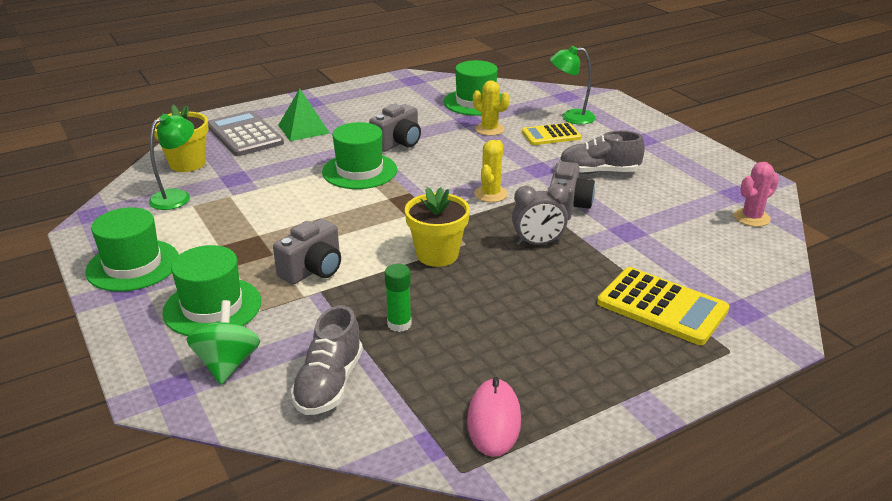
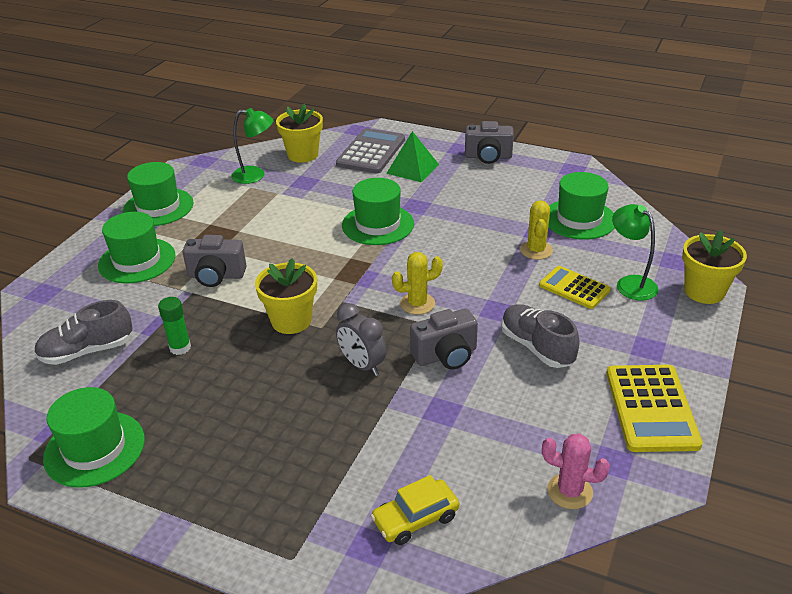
camera: 55 degrees right, 5 degrees up
(227, 364) = (80, 299): green spinning top -> none
(398, 143) = (446, 219): grey camera -> grey camera (488, 157)
(494, 420) = (94, 449): pink mouse -> green hat
(608, 101) = (704, 291): none -> yellow flower pot
(662, 307) = (327, 484): yellow calculator -> yellow calculator (651, 408)
(731, 283) = (415, 519): none -> yellow car

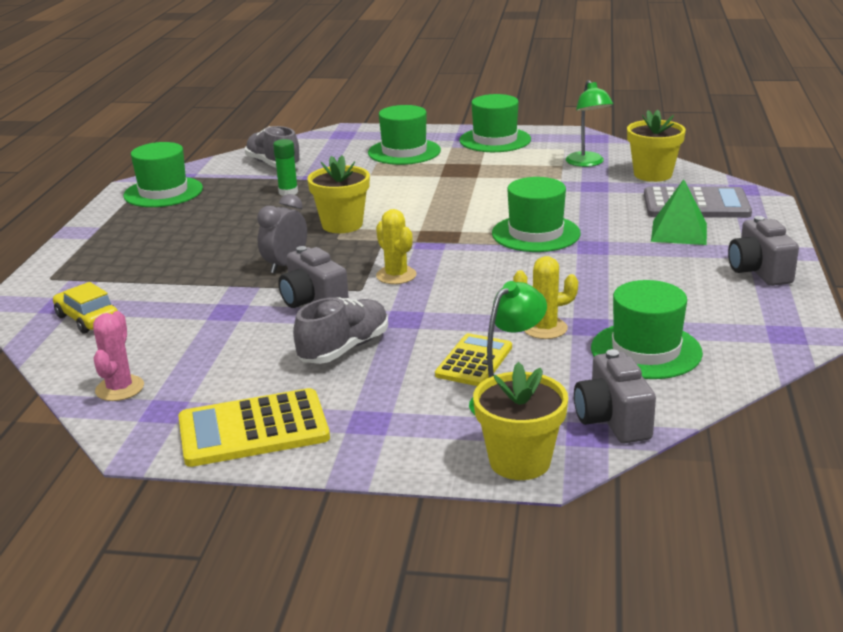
camera: 75 degrees right, 10 degrees down
(216, 276) = (397, 183): grey camera -> grey camera (612, 420)

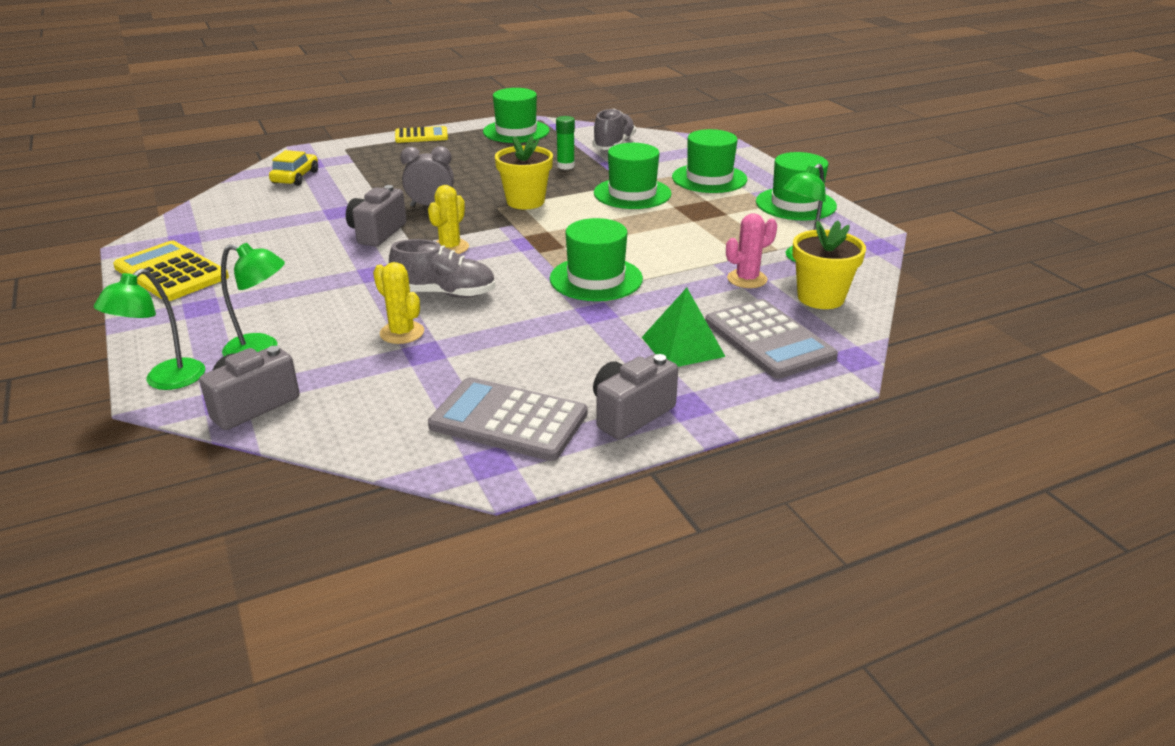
camera: 55 degrees right, 5 degrees up
(119, 388) = (206, 217): pink cactus -> pink cactus (747, 279)
(344, 349) = (308, 266): grey shoe -> grey shoe (445, 293)
(474, 361) = (320, 319): yellow calculator -> yellow calculator (421, 136)
(520, 461) = (165, 381): yellow flower pot -> green lamp
(646, 351) = (393, 390): green hat -> green hat (632, 193)
(732, 314) = (509, 420): none -> grey calculator

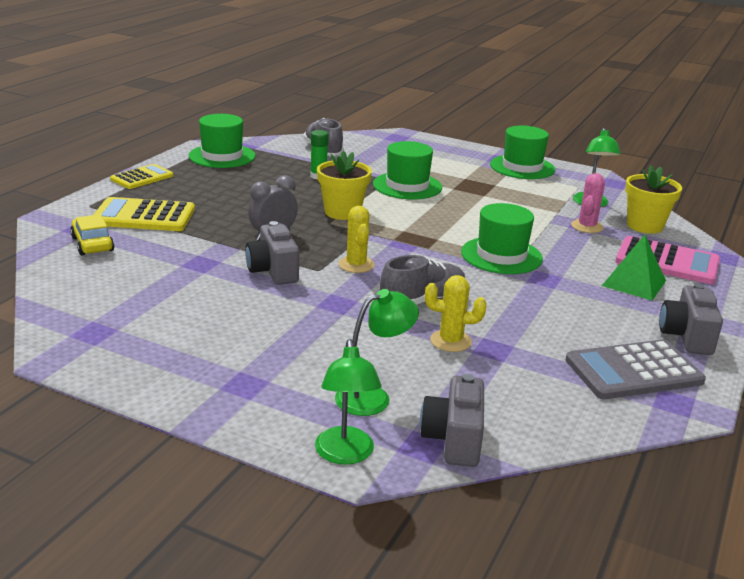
camera: 40 degrees left, 5 degrees down
(171, 272) = (149, 366): yellow calculator -> yellow calculator (144, 216)
(709, 178) = (437, 162): green hat -> none
(768, 340) = (667, 262): grey calculator -> pink calculator

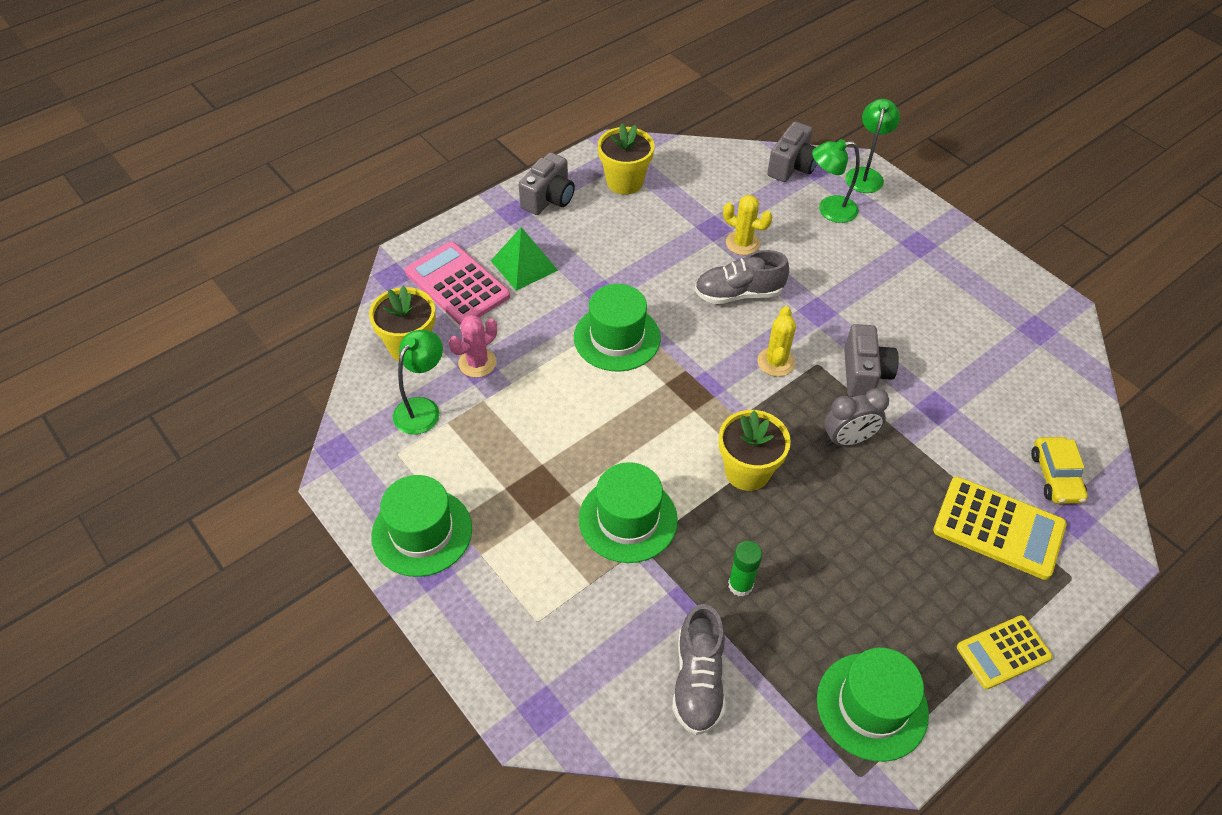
camera: 155 degrees left, 25 degrees up
(633, 371) = (624, 182): grey calculator -> yellow flower pot

